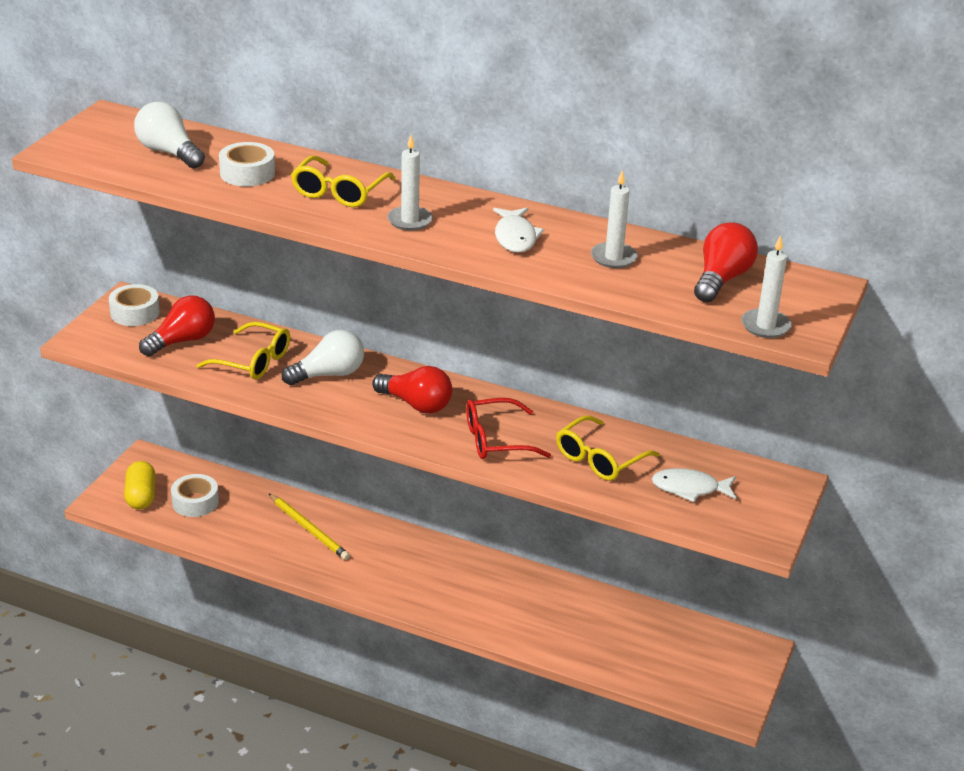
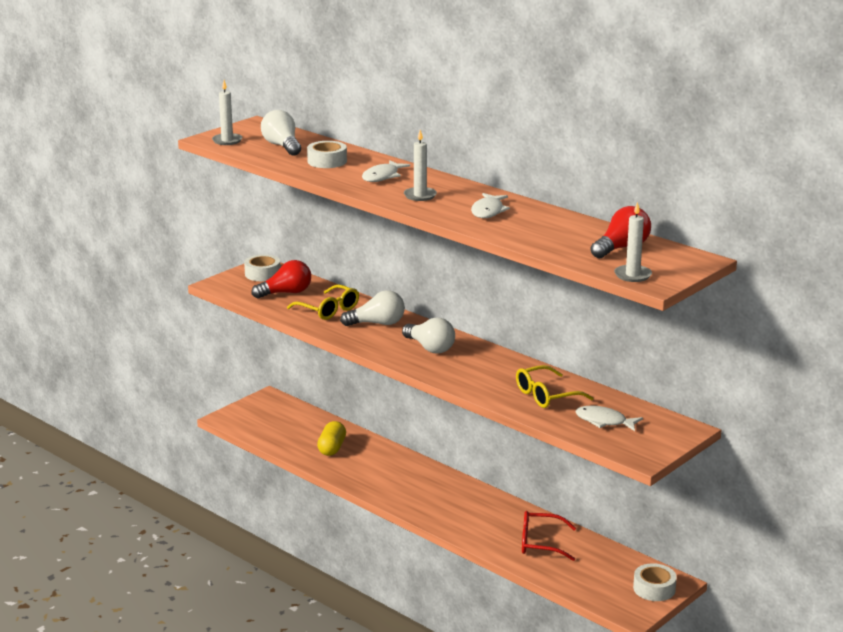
camera: 20 degrees right, 10 degrees down
(141, 496) = (254, 419): yellow capsule -> yellow capsule (332, 448)
(195, 502) = (290, 428): white tape -> white tape (654, 589)
(309, 529) = (364, 455): yellow pencil -> none
(339, 192) = (382, 176): yellow glasses -> white fish
(416, 404) = (430, 348): red light bulb -> white light bulb
(496, 440) = (476, 375): red glasses -> red glasses (540, 543)
(613, 258) = (551, 229): white candle -> white candle (227, 141)

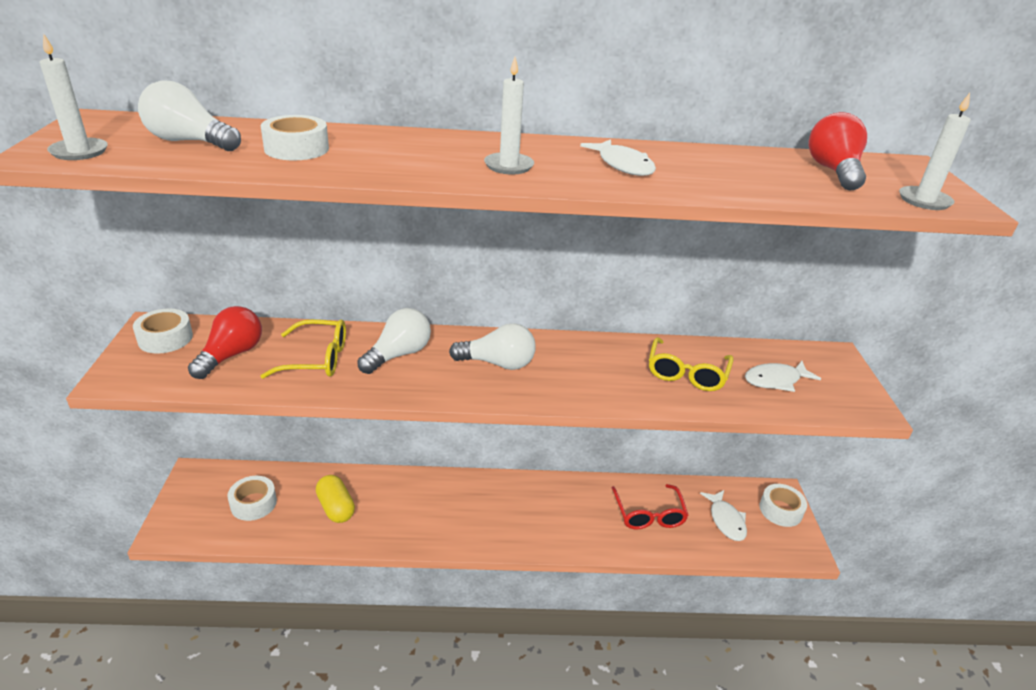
camera: 45 degrees left, 10 degrees up
(286, 425) = (253, 503): none -> white tape
(382, 176) = (411, 152): white fish -> white fish (726, 520)
(540, 543) = (649, 514): red glasses -> red glasses turned 60 degrees counterclockwise

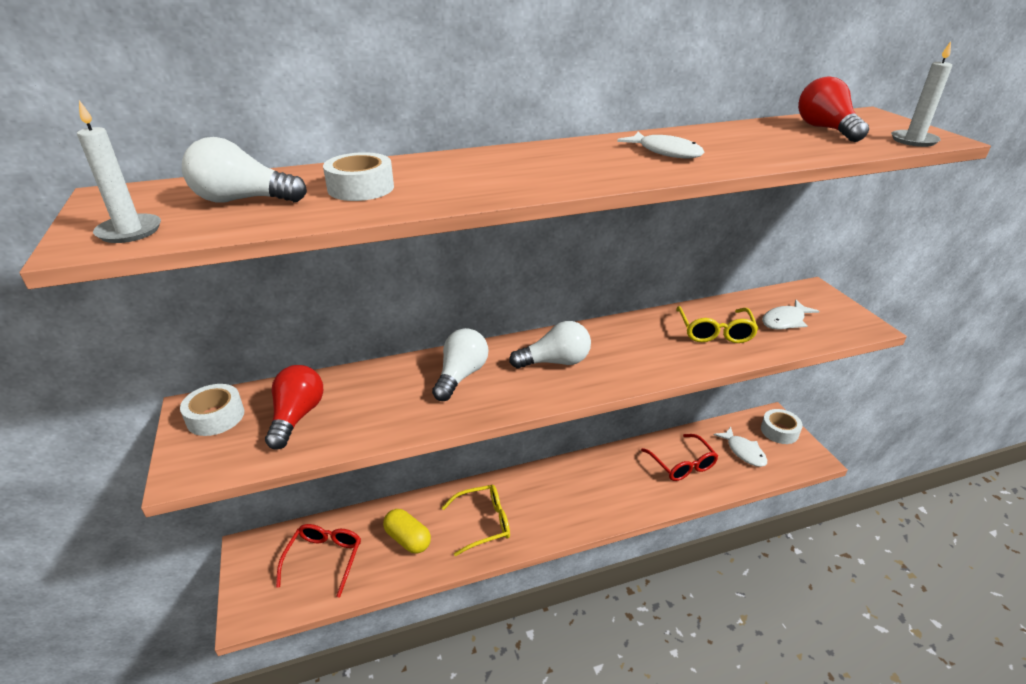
camera: 15 degrees left, 0 degrees up
(253, 503) = (324, 559): white tape -> red glasses
(316, 359) = (385, 399): yellow glasses -> yellow glasses (483, 523)
(508, 166) = (573, 169): white candle -> none

